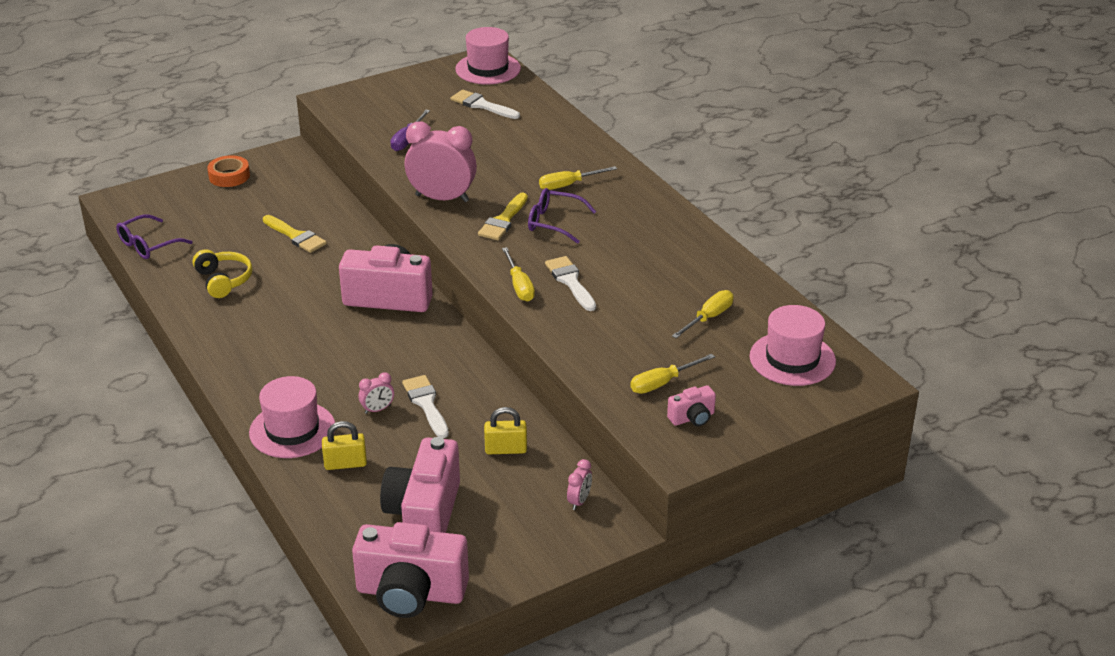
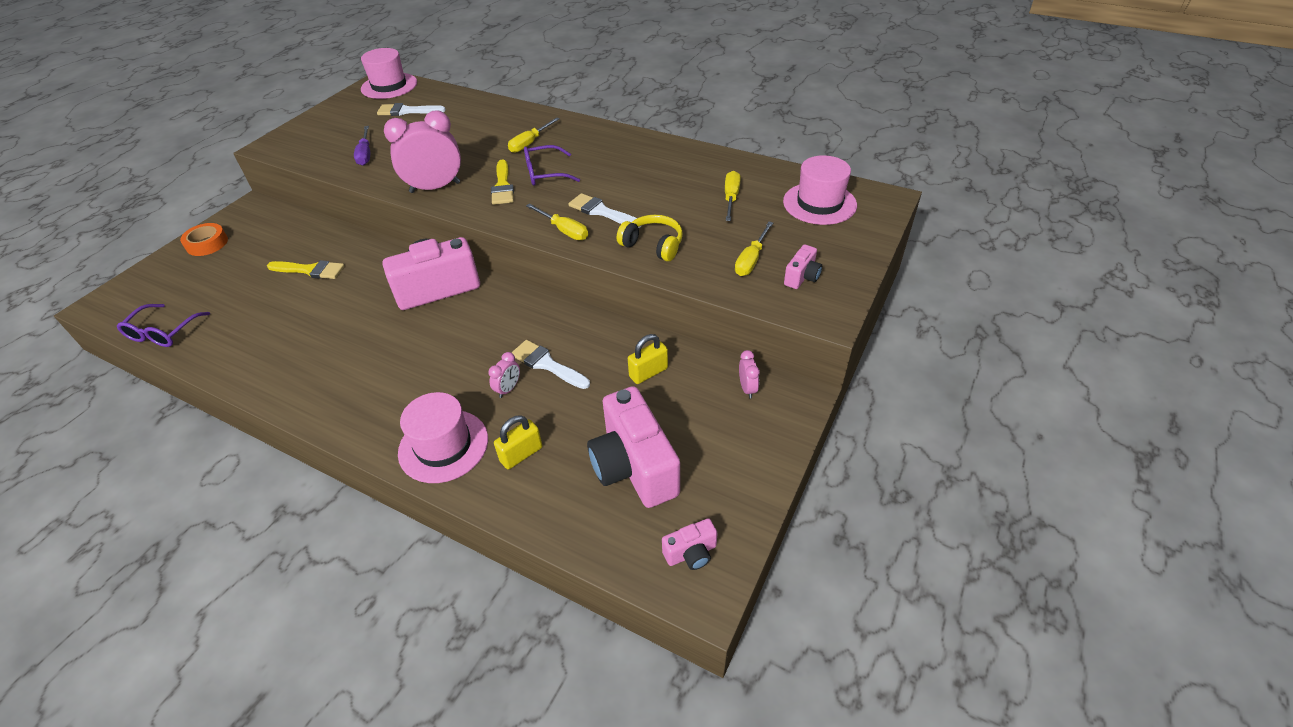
camera: 30 degrees left, 10 degrees up
(223, 280) = (267, 335): yellow headphones -> yellow headphones (653, 245)
(411, 593) = (691, 553): pink camera -> pink camera, size x0.46

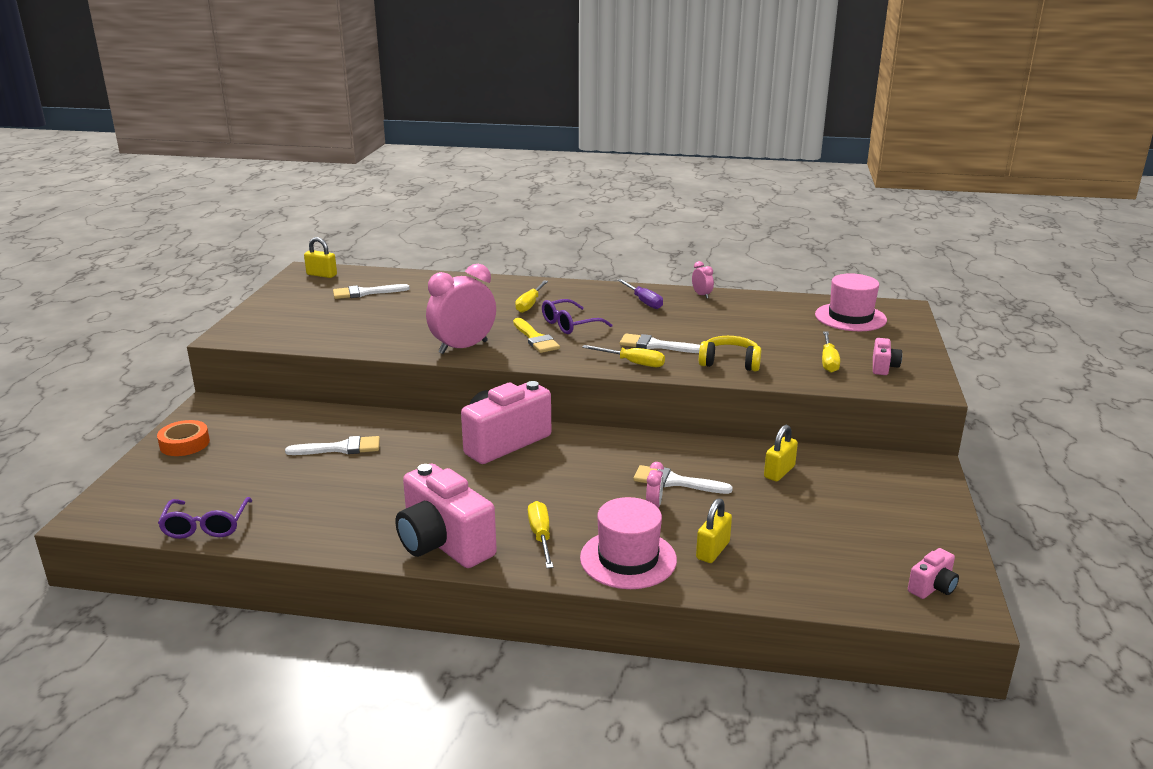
camera: 20 degrees left, 20 degrees down
(310, 270) = (340, 448): yellow brush -> white brush
(365, 154) = (354, 331): purple screwdriver -> purple screwdriver (643, 301)
(389, 86) = (321, 275): pink hat -> yellow padlock
(634, 467) = (827, 539): pink camera -> pink camera (443, 544)
(731, 198) = (768, 322): yellow screwdriver -> yellow screwdriver (540, 536)
(747, 388) = (878, 468): pink clock -> pink clock (701, 295)

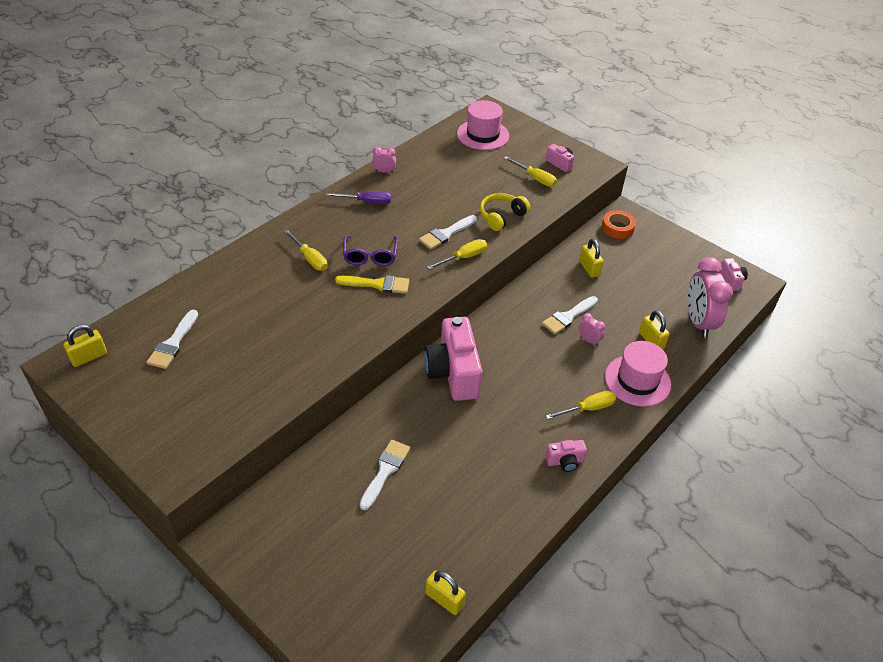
camera: 60 degrees left, 20 degrees up
(184, 444) = (285, 579): orange tape -> orange tape (617, 228)
(206, 526) = (444, 599): purple glasses -> yellow padlock
(443, 544) = (565, 461): pink camera -> pink camera, size x0.46
(463, 347) = (356, 329): pink clock -> pink clock (698, 322)
(540, 536) = (588, 408): yellow screwdriver -> yellow screwdriver turned 135 degrees clockwise

